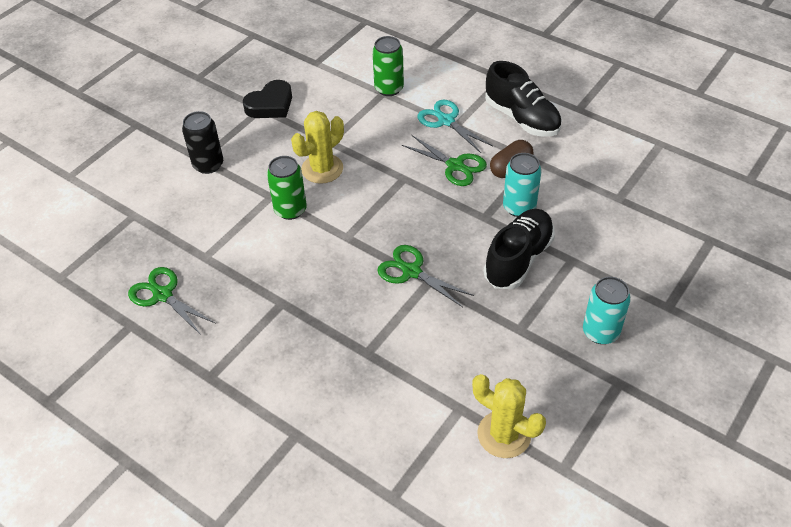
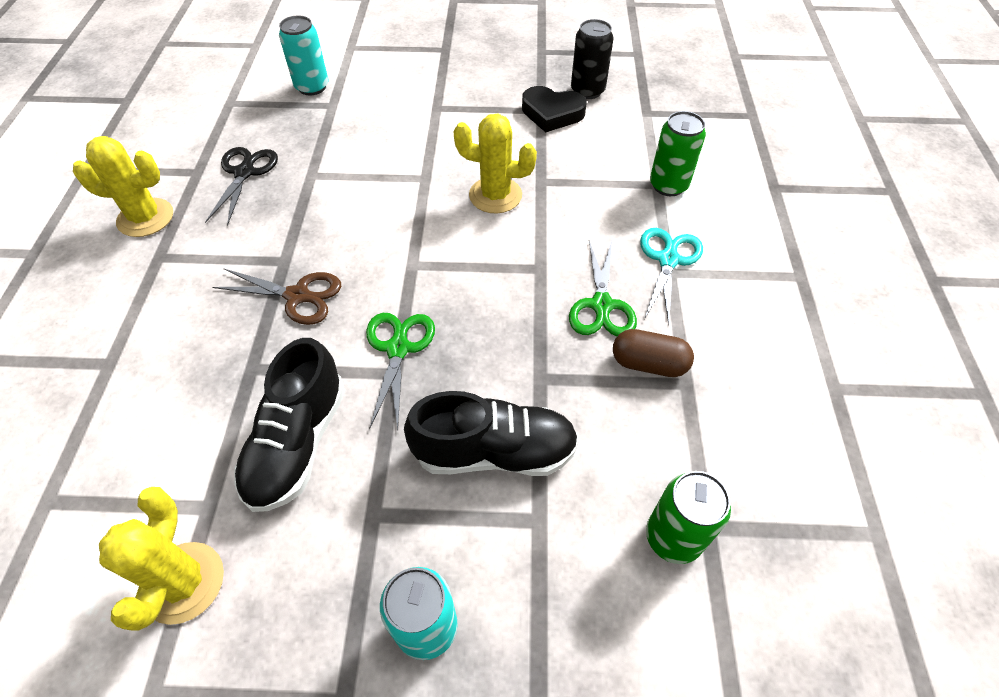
camera: 55 degrees right, 5 degrees up
(156, 373) = (145, 218): none -> yellow cactus
(163, 295) = (244, 173): green scissors -> black scissors
(208, 165) = (432, 116): black can -> black can (587, 91)
(290, 210) = (417, 201): green can -> green can (673, 537)
(323, 306) = (297, 296): none -> brown scissors
(519, 207) = (586, 408): turquoise can -> turquoise can (312, 87)
(522, 118) = (749, 332): black shoe -> black shoe (298, 443)

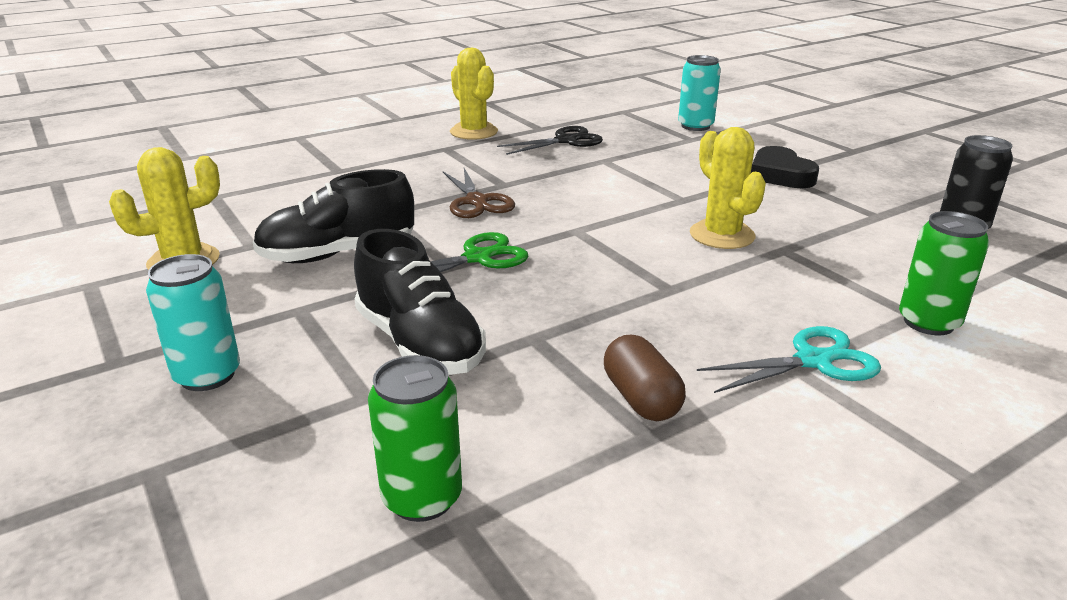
camera: 55 degrees right, 25 degrees down
(552, 113) = (886, 222): black heart -> black heart (780, 175)
(601, 305) = (678, 340): green scissors -> none

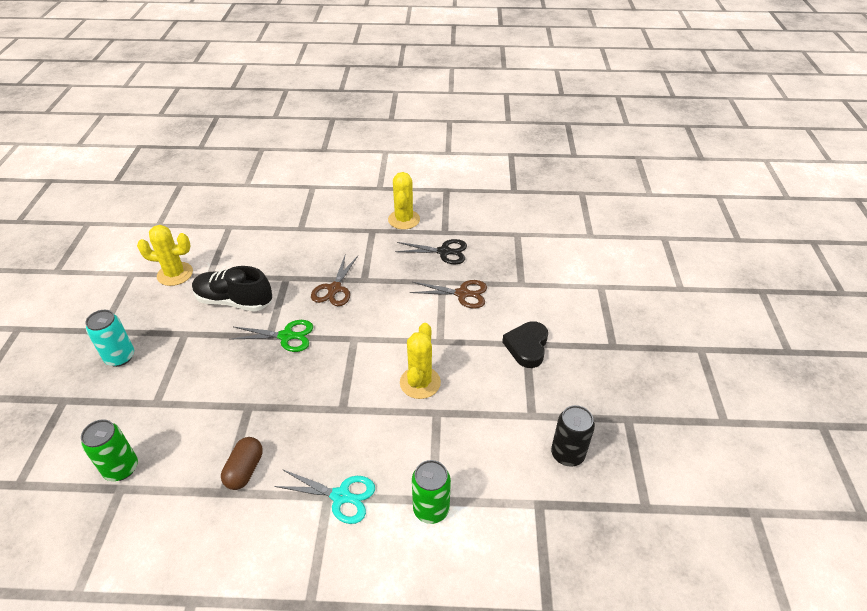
camera: 35 degrees right, 15 degrees up
(419, 343) = (204, 383): black shoe -> none
(642, 161) = (462, 294): none -> brown scissors
(695, 126) = (542, 271): turquoise can -> none

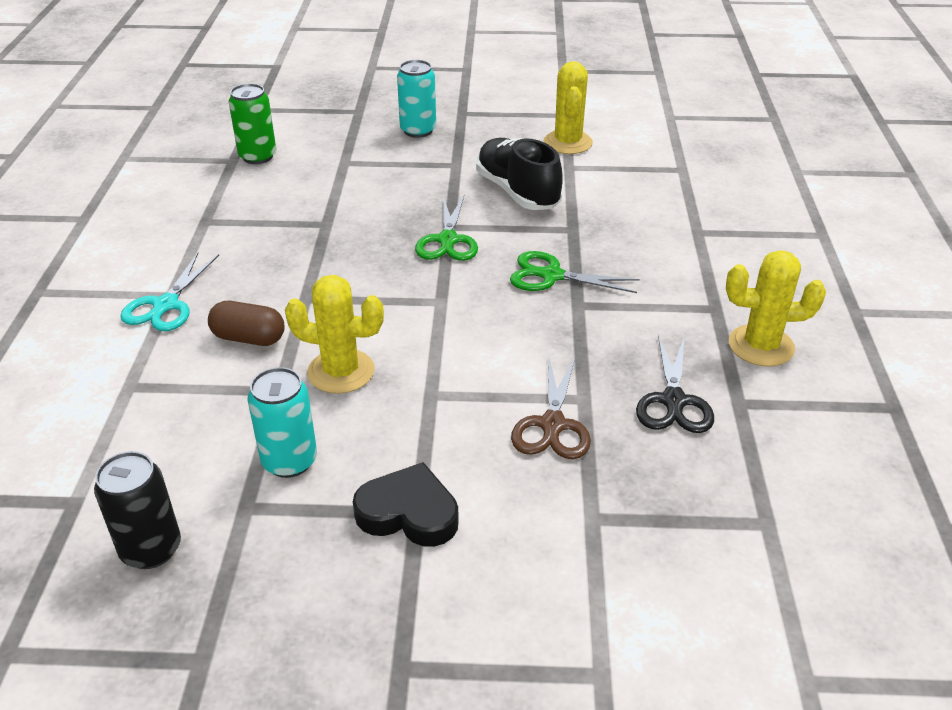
camera: 90 degrees right, 5 degrees down
(234, 301) = (517, 192): black shoe -> black shoe turned 45 degrees counterclockwise
(245, 470) = (230, 231): brown capsule -> brown capsule (249, 338)
(334, 289) = (551, 276): brown scissors -> green scissors
(431, 509) = (114, 384): green can -> none
(496, 399) = (289, 461): none -> turquoise can

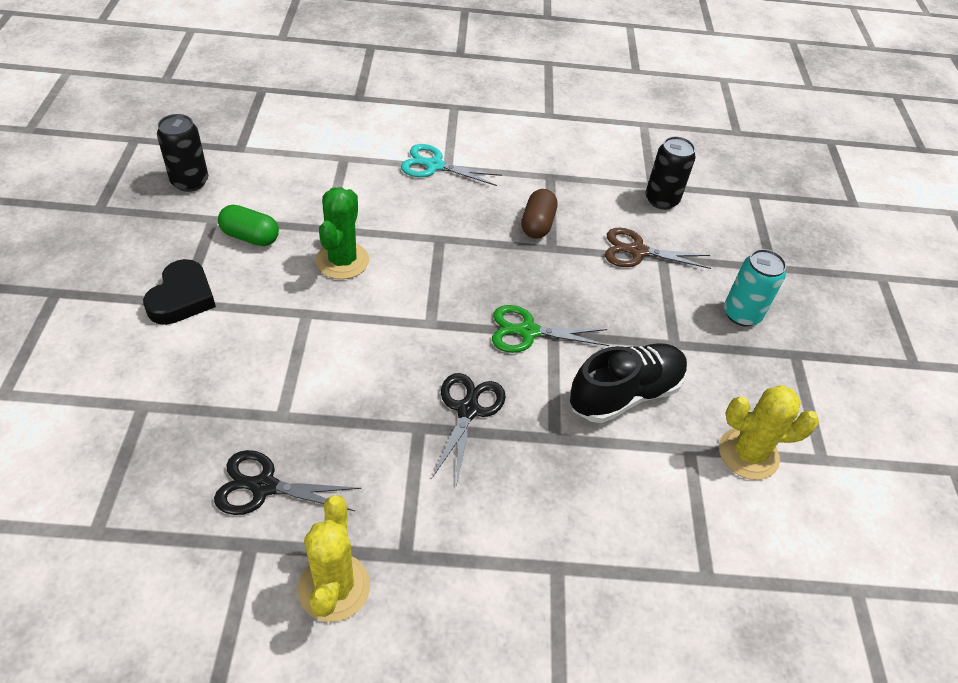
camera: 85 degrees right, 10 degrees up
(249, 338) = (389, 210): brown capsule -> brown capsule (537, 224)
(257, 156) = (661, 200): green can -> black can
(289, 461) = (250, 237): turquoise can -> green capsule
(341, 372) = (342, 261): yellow cactus -> green cactus
(551, 276) = (467, 410): green scissors -> black scissors
(552, 425) = (253, 390): brown scissors -> brown scissors (637, 251)

